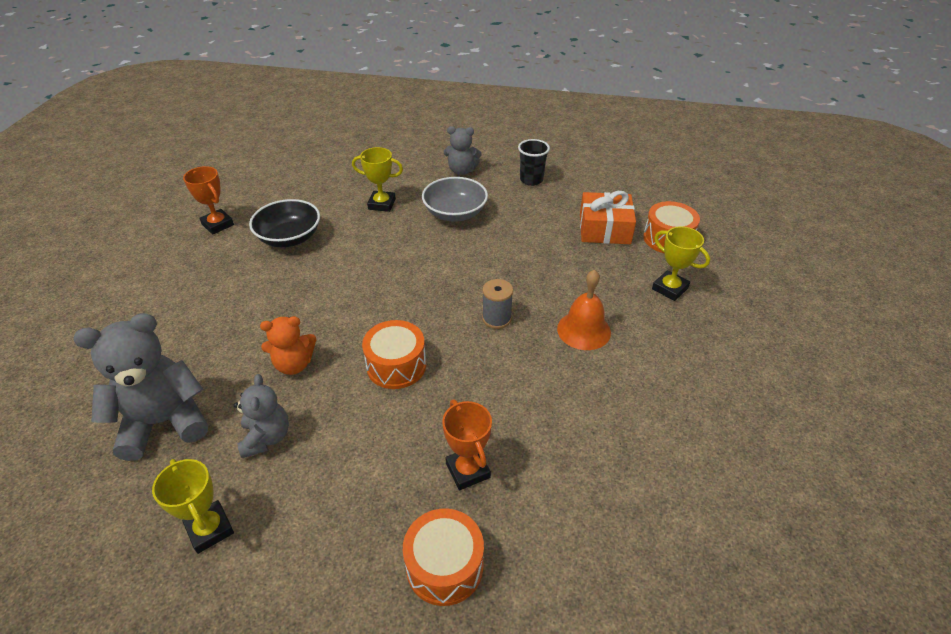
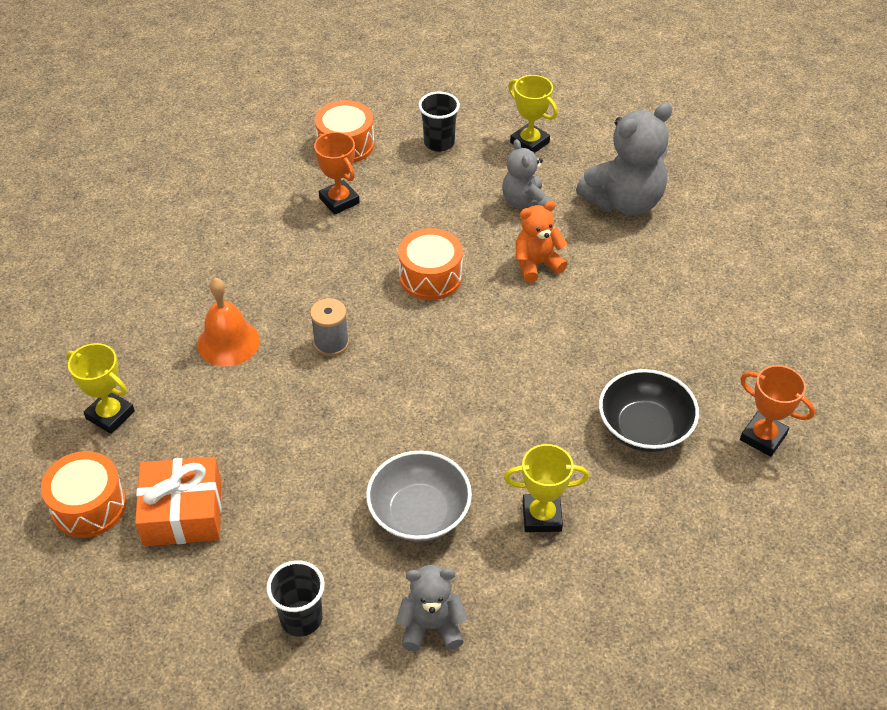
camera: 170 degrees right, 5 degrees up
(323, 548) = (439, 143): none -> black cup

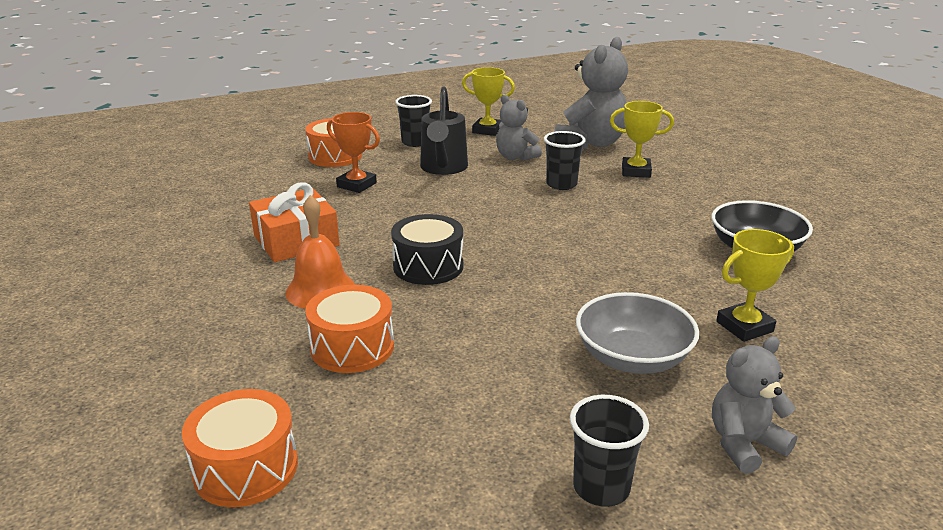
camera: 25 degrees left, 20 degrees down
(110, 415) = (221, 378): yellow trophy -> yellow trophy (636, 171)
(183, 512) = (375, 436): orange gift -> orange gift (296, 240)
(331, 343) = (428, 266): grey spool -> black drum
(430, 277) = (480, 208): orange drum -> orange drum (352, 347)
(438, 199) = (443, 168): none -> black watering can
(536, 264) = (561, 184): orange teddy bear -> black cup
(763, 437) = (846, 232): orange trophy -> none

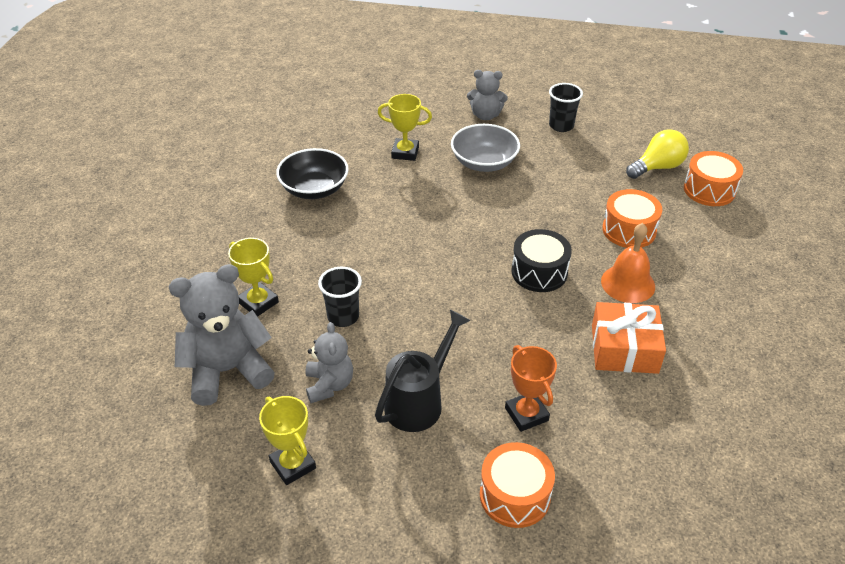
camera: 145 degrees left, 15 degrees up
(361, 475) = (657, 167): none -> yellow light bulb
(415, 142) = (400, 481): black cup -> none

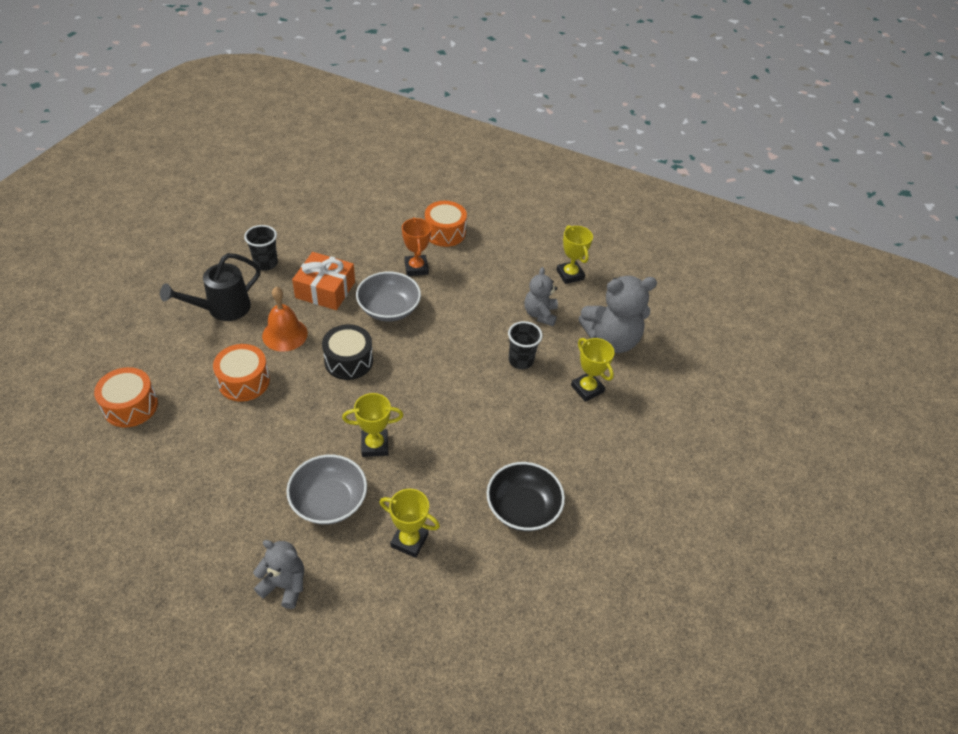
camera: 170 degrees left, 5 degrees up
(419, 401) = (482, 290): black watering can -> black watering can (223, 309)
(468, 206) = (374, 445): none -> yellow trophy
(530, 343) = (389, 309): none -> grey bowl
(561, 126) = (206, 540): black cup -> black cup (266, 263)
(657, 167) = (153, 447): yellow light bulb -> none

